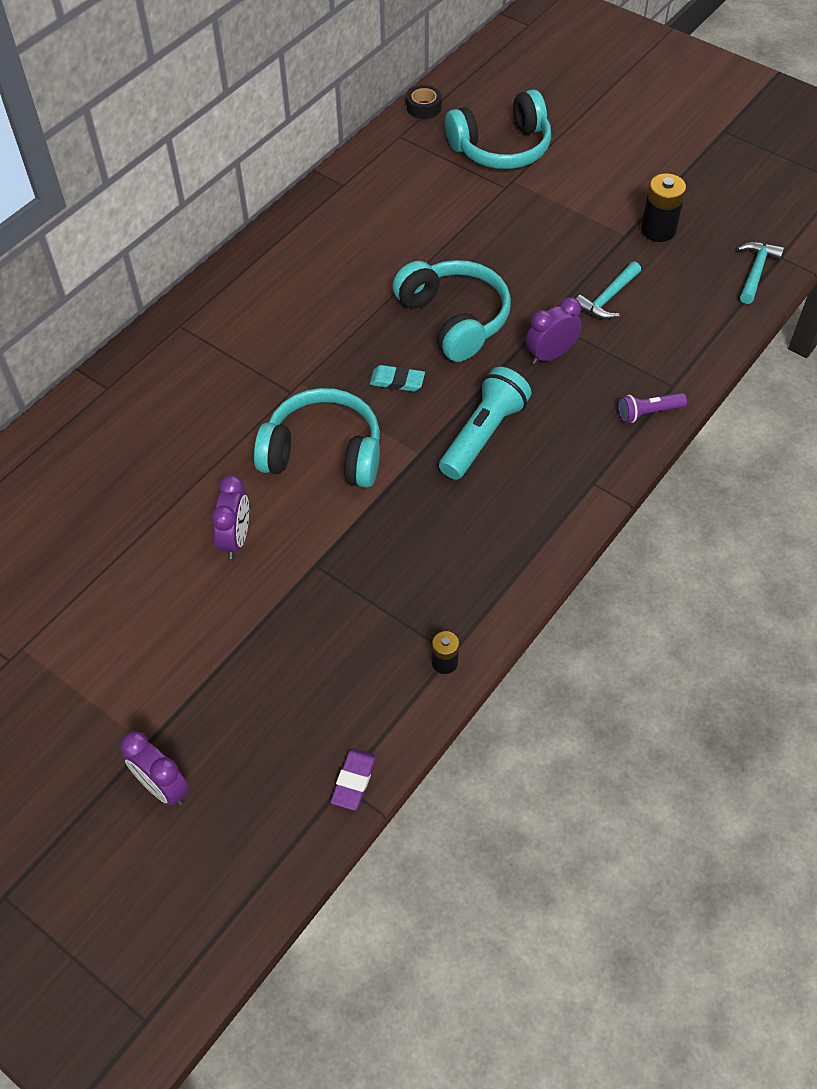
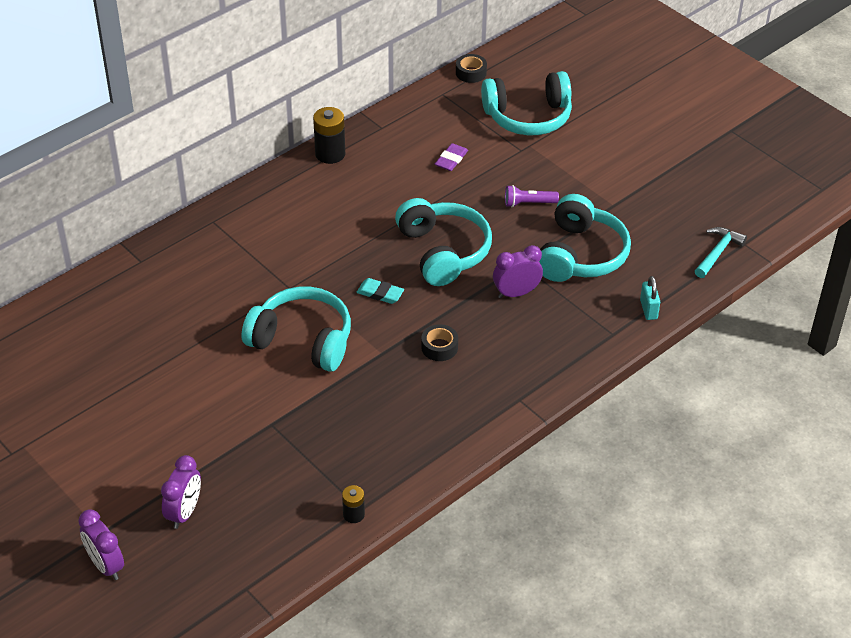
camera: 10 degrees right, 10 degrees down
(236, 539) = (213, 394): purple clock -> purple clock (184, 512)
(354, 781) = (255, 587): purple eraser -> purple eraser (451, 160)
(483, 435) = (439, 347): turquoise flashlight -> black tape
(608, 298) = (580, 255): turquoise hammer -> turquoise headphones
(648, 412) = (584, 352): purple flashlight -> purple flashlight (528, 203)
(658, 230) = (643, 205): black battery -> black battery (330, 154)
(702, 350) = (648, 309): none -> turquoise padlock

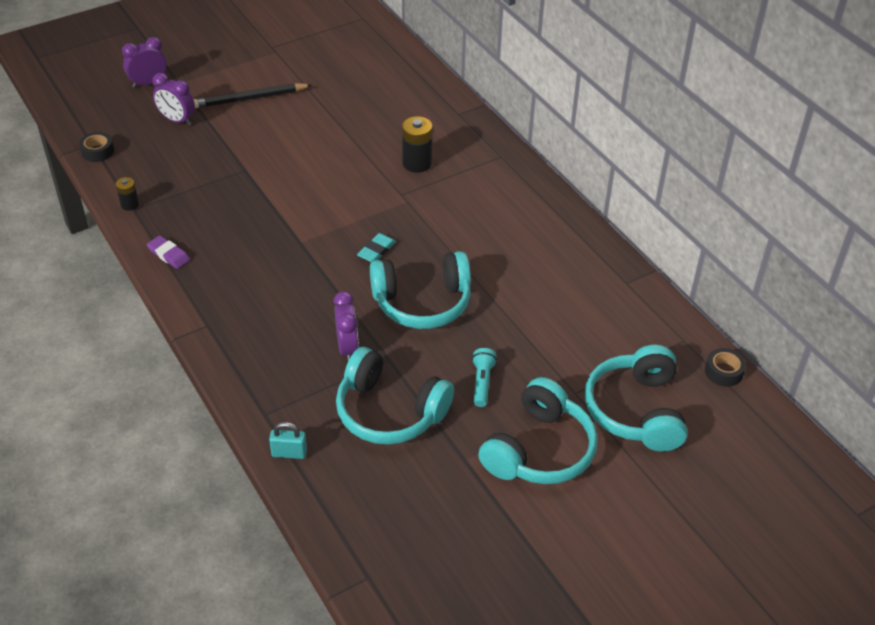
camera: 100 degrees right, 0 degrees up
(131, 450) = (249, 99): none -> black pencil
(302, 340) = (333, 196): turquoise headphones -> turquoise headphones (539, 450)
(330, 154) = (587, 240): black battery -> black battery (417, 163)
(439, 347) = (293, 280): black tape -> black tape (97, 151)
(451, 160) = (565, 330): purple eraser -> purple eraser (168, 254)
(528, 203) = (482, 382): purple flashlight -> turquoise flashlight
(717, 252) = (359, 544): turquoise hammer -> none

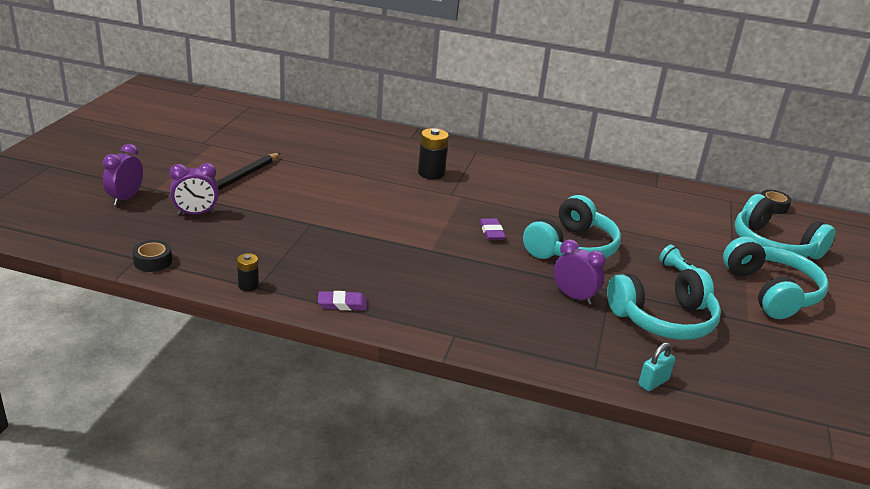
camera: 45 degrees left, 15 degrees down
(376, 250) = (491, 232): turquoise eraser -> purple eraser

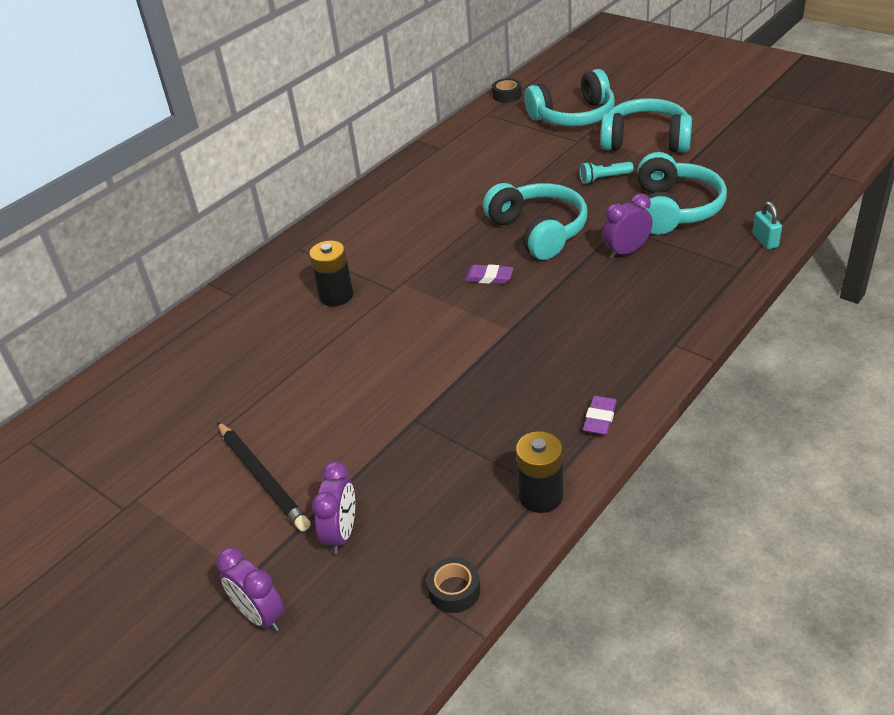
camera: 60 degrees left, 10 degrees up
(248, 285) = (540, 496): black battery -> black battery, size x1.72

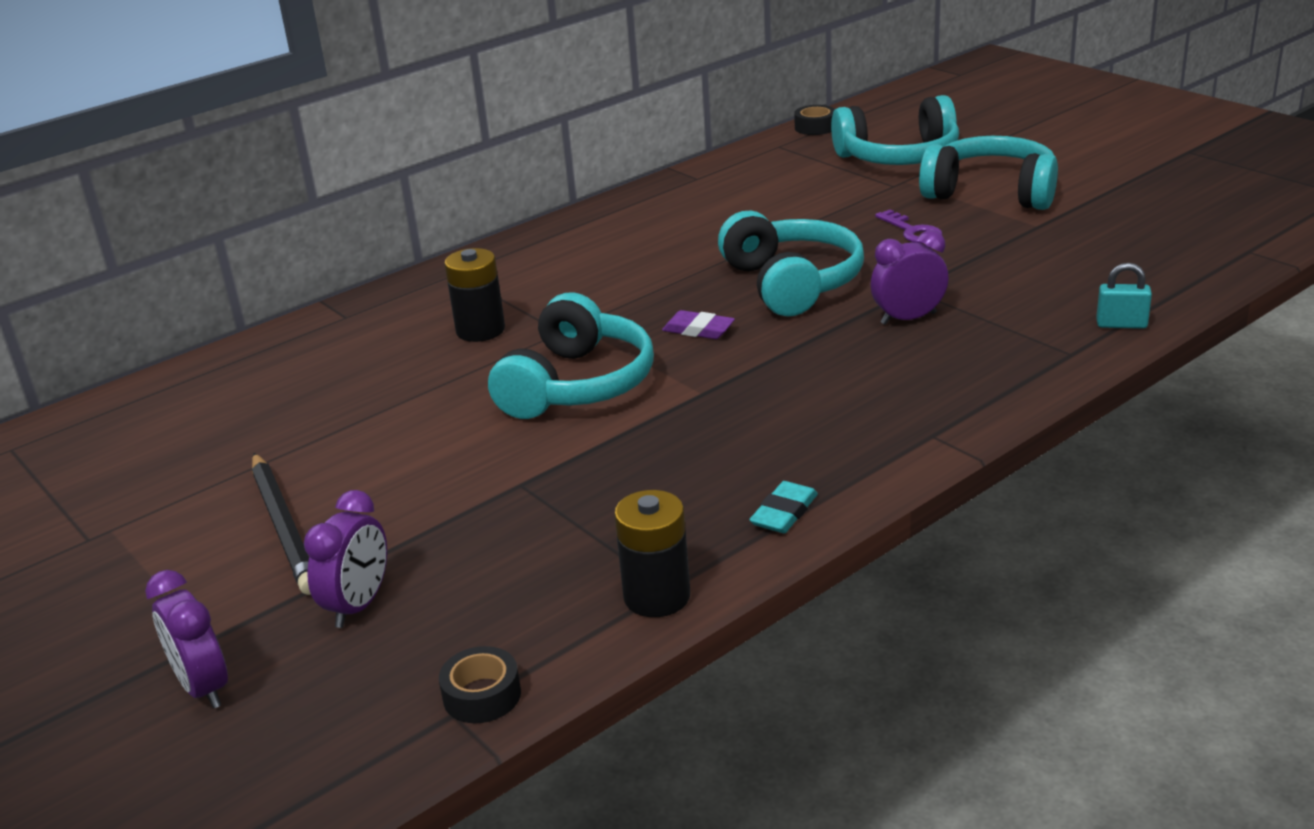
camera: 10 degrees right, 10 degrees down
(600, 418) = (784, 512): purple eraser -> turquoise eraser
(604, 178) = (912, 231): turquoise flashlight -> purple key
(674, 209) = (1000, 275): turquoise headphones -> turquoise headphones (577, 385)
(765, 241) = (1121, 324): turquoise padlock -> turquoise padlock turned 75 degrees counterclockwise

